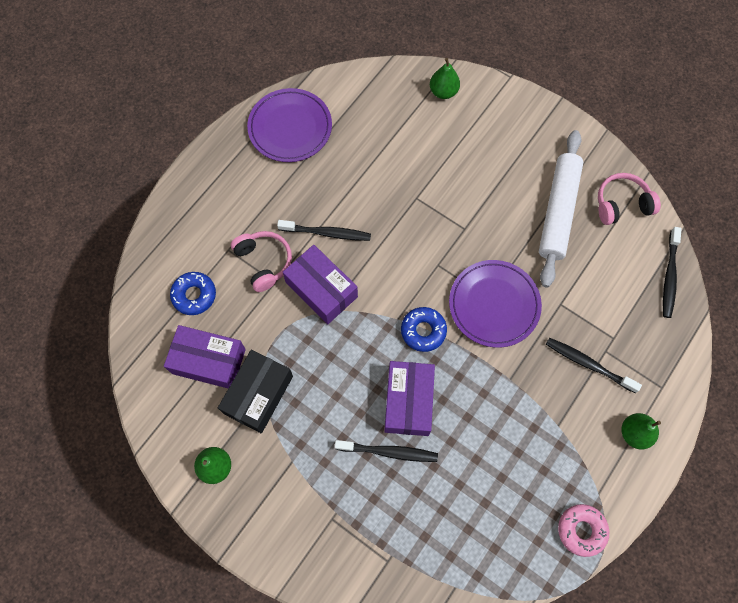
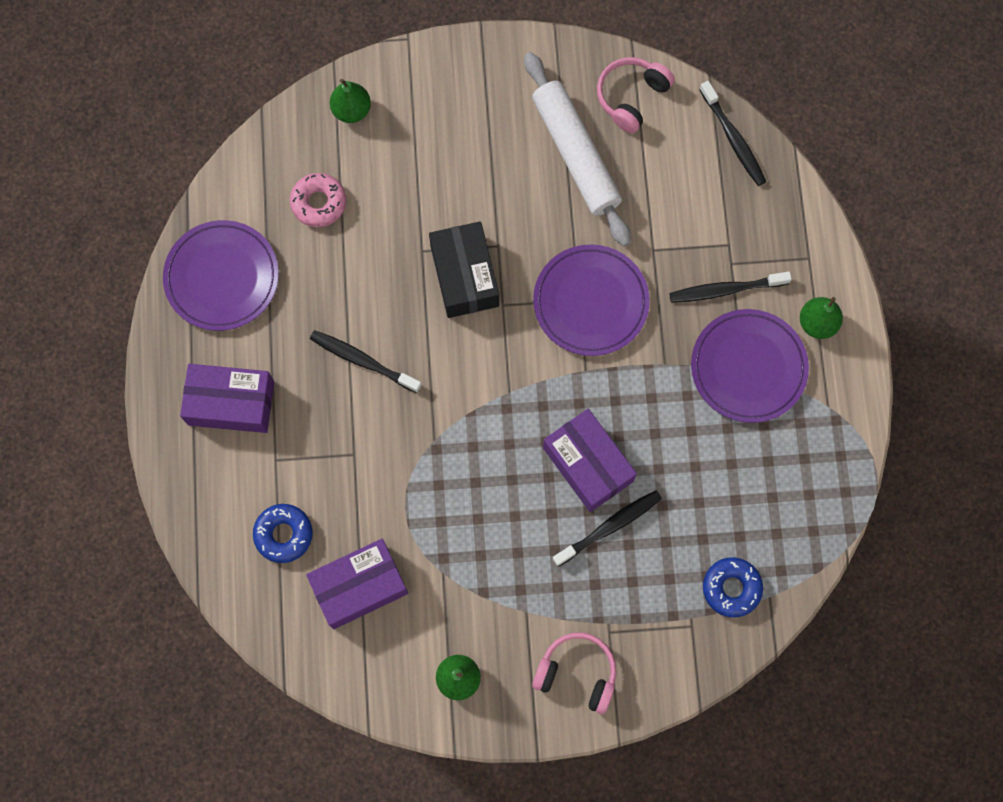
camera: 40 degrees left, 5 degrees up
(258, 394) = (438, 577): black box -> black box (464, 276)
(264, 262) = (325, 443): pink headphones -> pink headphones (577, 673)
(321, 290) = (408, 424): purple box -> purple box (231, 403)
(327, 233) = (362, 361): black toothbrush -> black toothbrush turned 120 degrees counterclockwise
(423, 331) = (544, 384): blue donut -> blue donut (731, 588)
(564, 425) = (748, 367): none -> purple plate
(581, 530) = (839, 452): pink donut -> pink donut (319, 203)

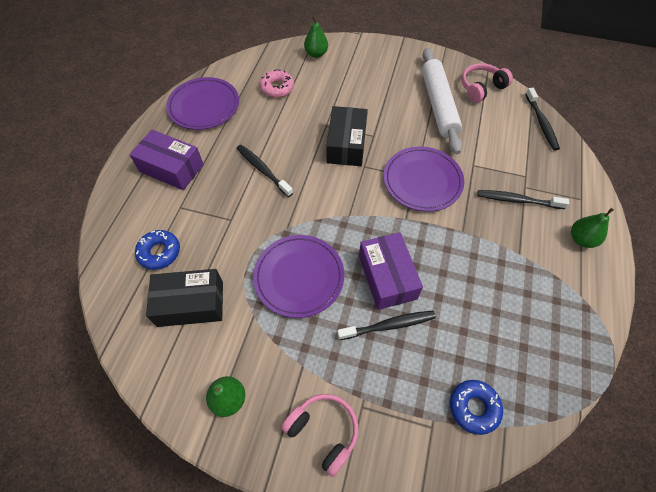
camera: 20 degrees right, 15 degrees down
(359, 586) = (191, 304): purple box -> black box
(748, 367) = (523, 251): purple plate -> purple plate (299, 277)

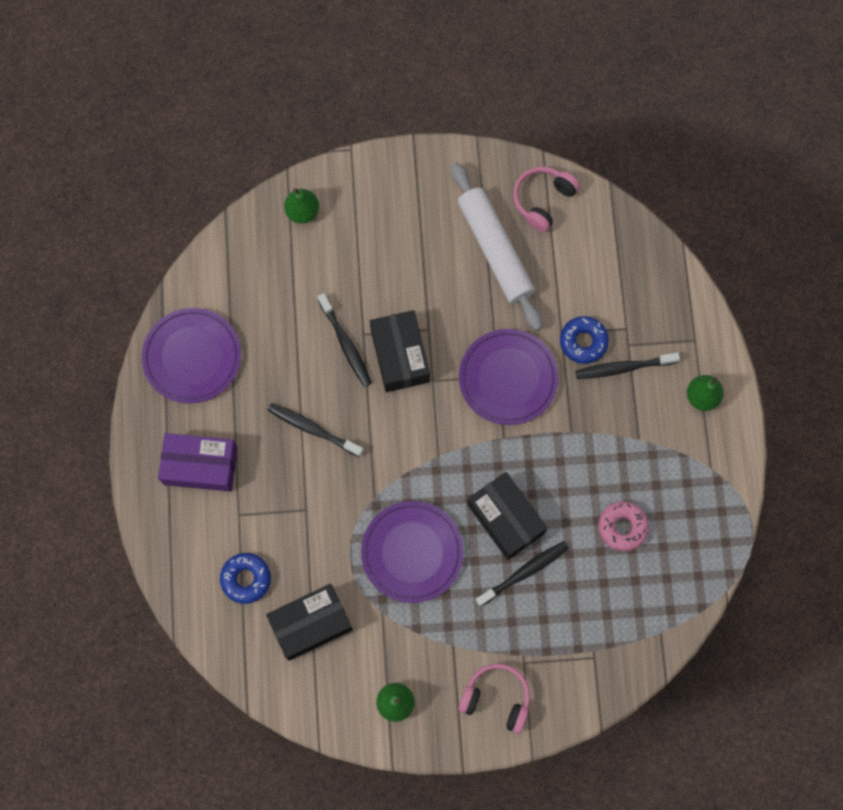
camera: 20 degrees left, 15 degrees up
(277, 88) = (275, 292): pink donut -> pink donut (622, 527)
(387, 277) = (506, 518): purple box -> black box
(474, 407) = (628, 625): blue donut -> blue donut (583, 342)
(541, 123) = (630, 237): black toothbrush -> black toothbrush (346, 344)

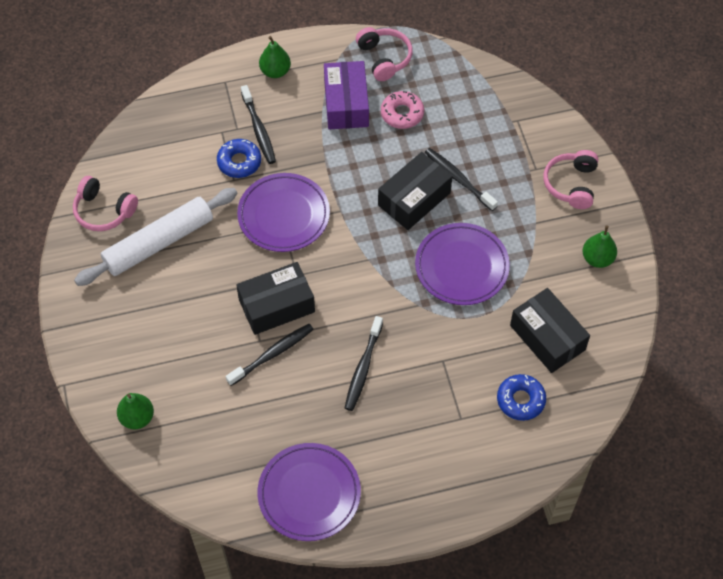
camera: 100 degrees left, 15 degrees down
(200, 466) = (420, 463): purple box -> purple box (346, 104)
(705, 522) = (384, 58): none -> pink headphones

